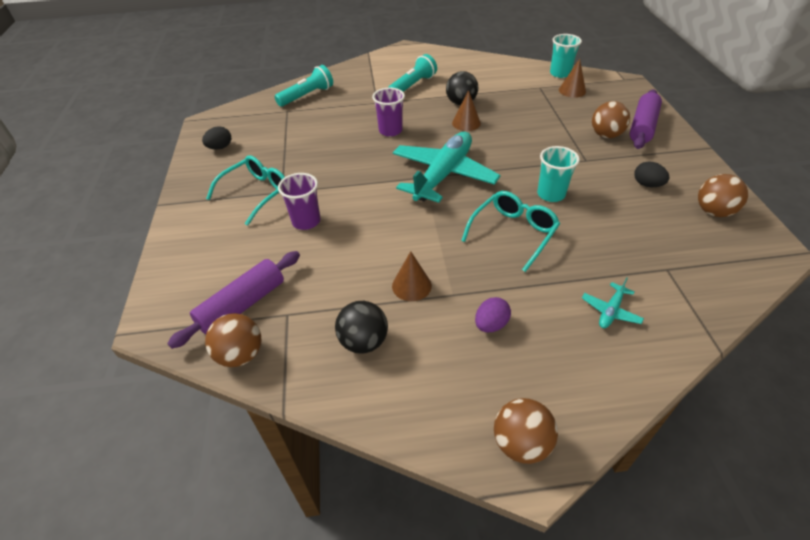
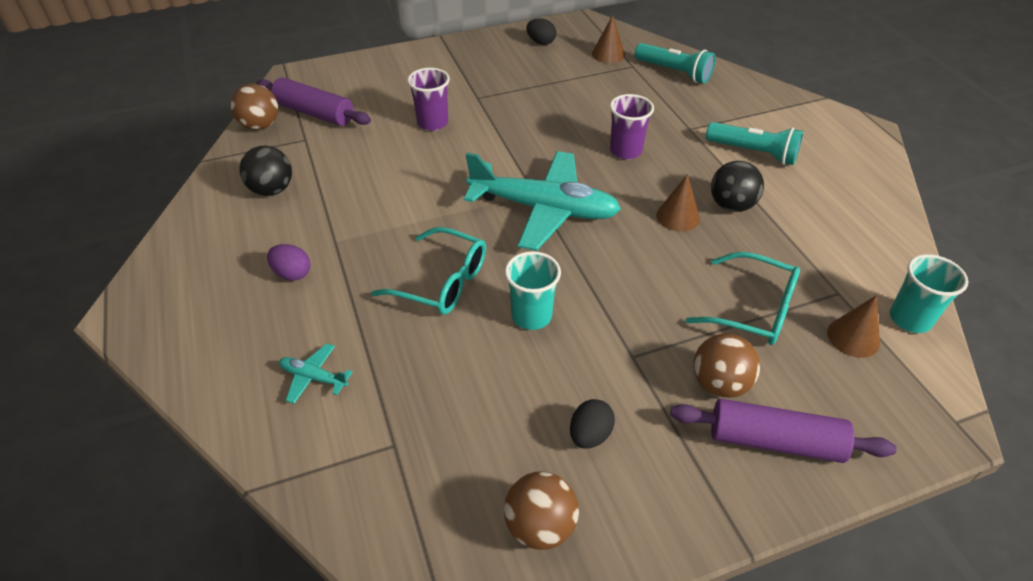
camera: 75 degrees right, 0 degrees up
(257, 193) = (470, 83): turquoise glasses -> turquoise glasses (753, 310)
(411, 285) = (345, 209): brown cone -> brown cone (608, 54)
(521, 443) = (150, 305): brown ball -> none

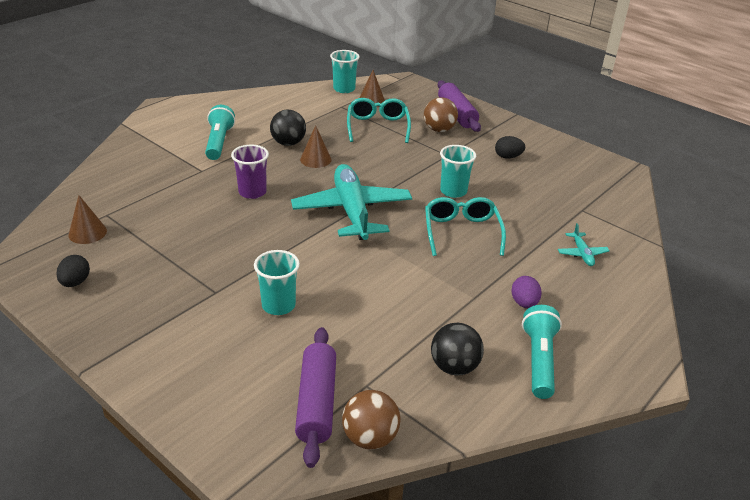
camera: 120 degrees left, 10 degrees down
(432, 123) = (278, 305): purple cup -> turquoise cup
(540, 526) = (566, 159): brown ball -> none
(674, 72) = (110, 191): turquoise flashlight -> turquoise flashlight (539, 360)

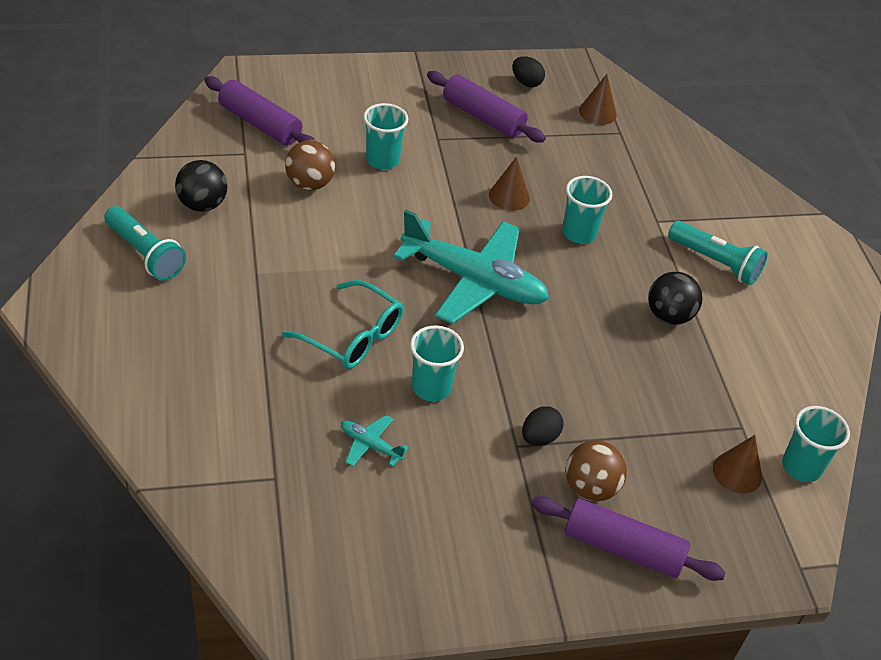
camera: 125 degrees right, 10 degrees up
(157, 283) = (483, 117): none -> purple rolling pin
(252, 192) = (579, 233): purple cup -> turquoise cup
(315, 159) = (609, 316): brown cone -> brown cone (509, 196)
(370, 438) = (201, 128): brown ball -> brown ball (309, 184)
(377, 127) = (650, 426): turquoise glasses -> none
(508, 157) = (454, 507): black egg -> black egg (539, 437)
(524, 303) = (209, 298): purple egg -> none
(582, 254) = (213, 403): turquoise plane -> turquoise plane (370, 445)

